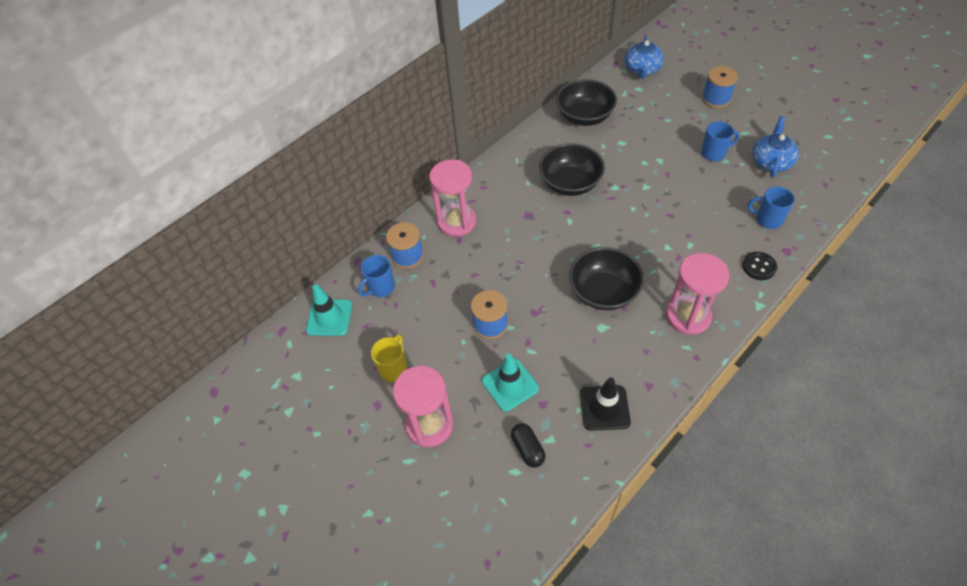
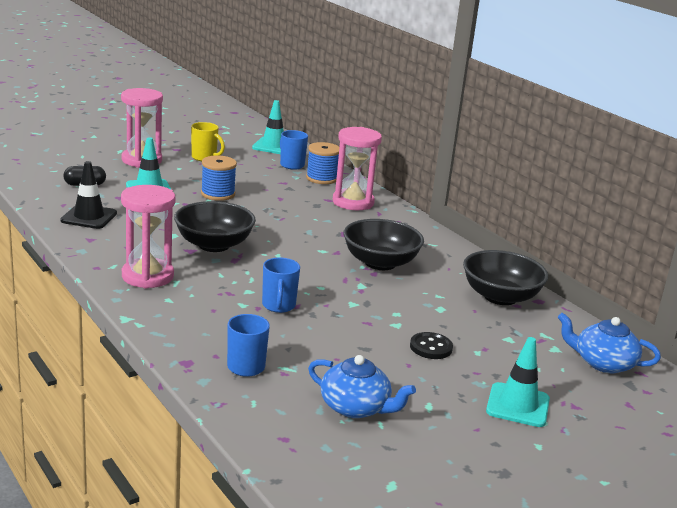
camera: 95 degrees right, 30 degrees down
(714, 153) = (392, 366): blue mug -> blue mug (278, 306)
(716, 99) = (518, 405): blue spool -> turquoise traffic cone
(759, 267) = (177, 335): black button -> black button (431, 347)

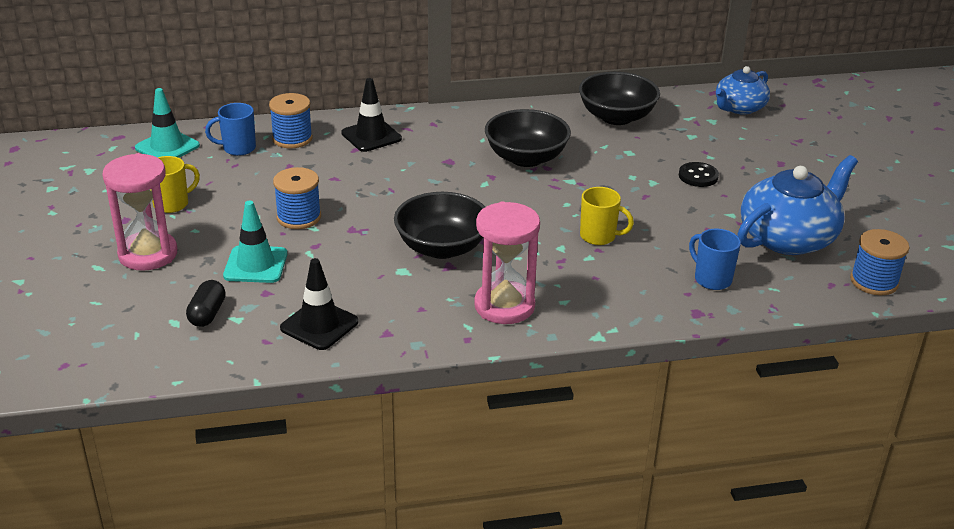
camera: 65 degrees left, 10 degrees up
(278, 306) = (599, 236): blue mug -> yellow mug
(308, 467) = (874, 281): none -> blue spool
(353, 202) = (371, 136): pink hourglass -> black traffic cone
(356, 407) = (789, 238): blue teapot -> blue teapot, size x1.58
(518, 405) = (795, 163): turquoise traffic cone -> none

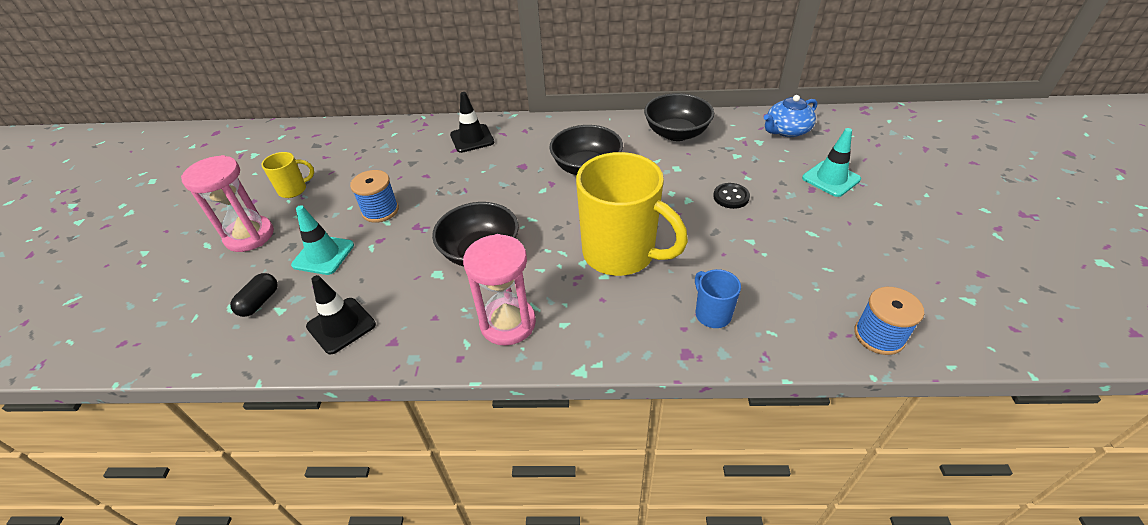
camera: 15 degrees right, 10 degrees up
(167, 147) = (319, 138): turquoise traffic cone -> turquoise traffic cone (831, 179)
(238, 148) = (368, 143): blue mug -> none
(292, 138) = (412, 137): blue spool -> none
(599, 236) = (621, 254): yellow mug -> yellow mug, size x2.24
(789, 238) = (801, 273): blue teapot -> none

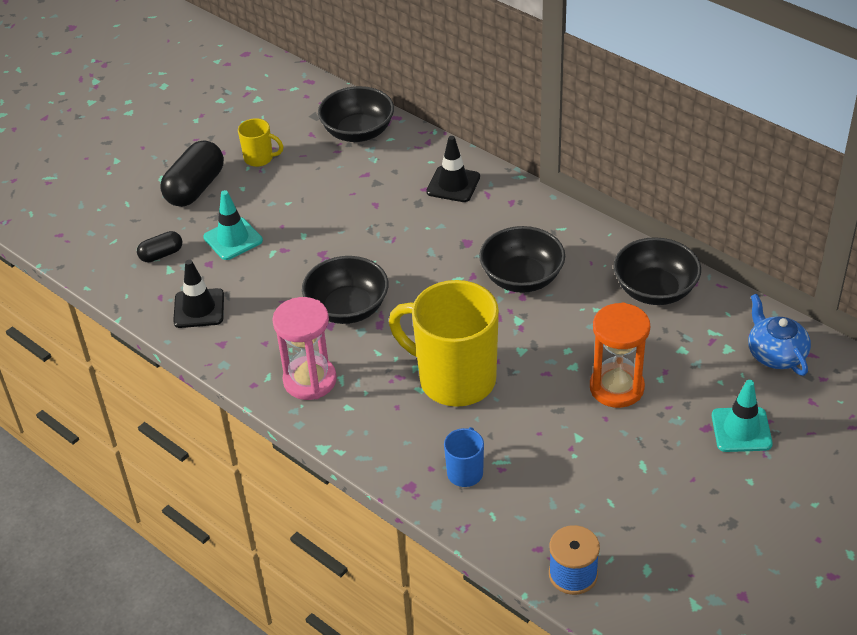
camera: 40 degrees right, 0 degrees up
(249, 236) = (195, 188): pink hourglass -> black capsule
(363, 140) = (358, 132): none -> black bowl
(380, 210) = (308, 220): blue spool -> none
(621, 254) = (454, 379): yellow mug -> yellow mug turned 135 degrees clockwise
(731, 197) = (616, 387): black button -> orange hourglass
(786, 130) = (775, 353): blue teapot -> blue teapot turned 60 degrees clockwise

